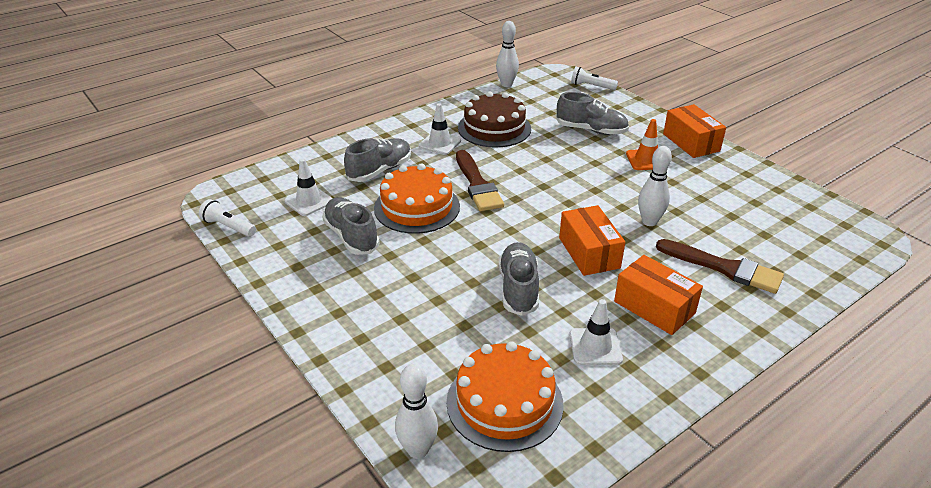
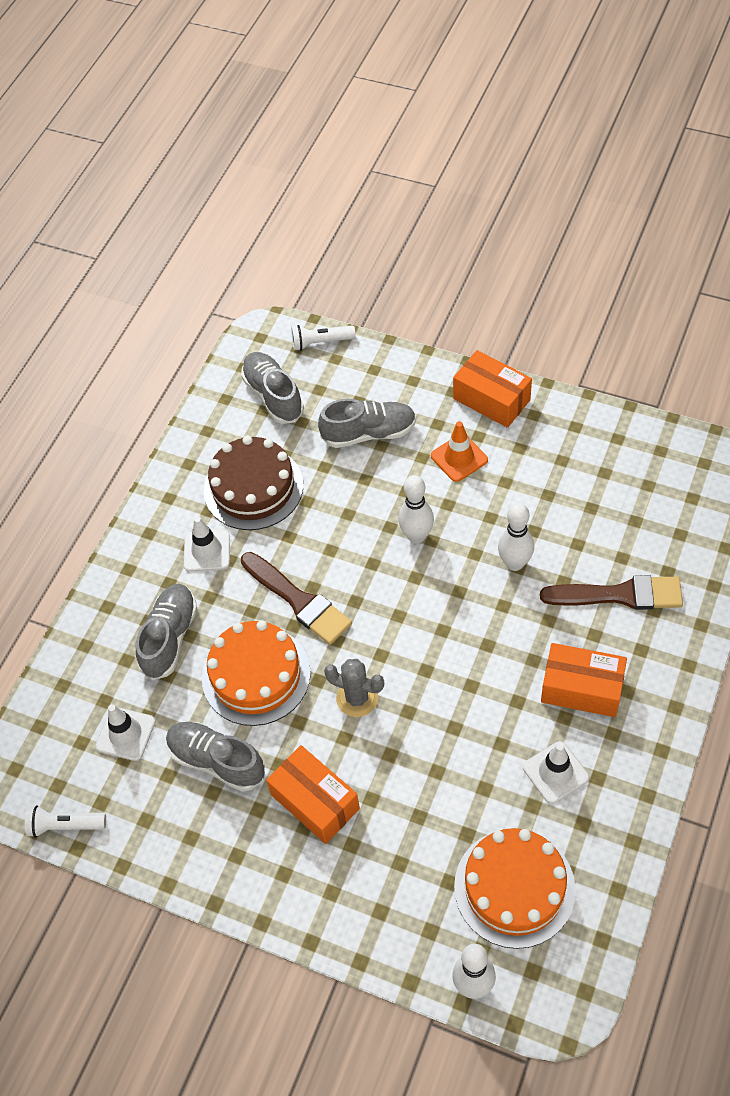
camera: 25 degrees left, 20 degrees up
(475, 244) = (357, 698): none -> grey cactus
(506, 84) = (213, 390): white bowling pin -> white bowling pin (417, 536)
(518, 288) = (440, 737): grey shoe -> grey shoe (273, 396)
(589, 253) = (480, 645): orange box -> orange box (315, 802)

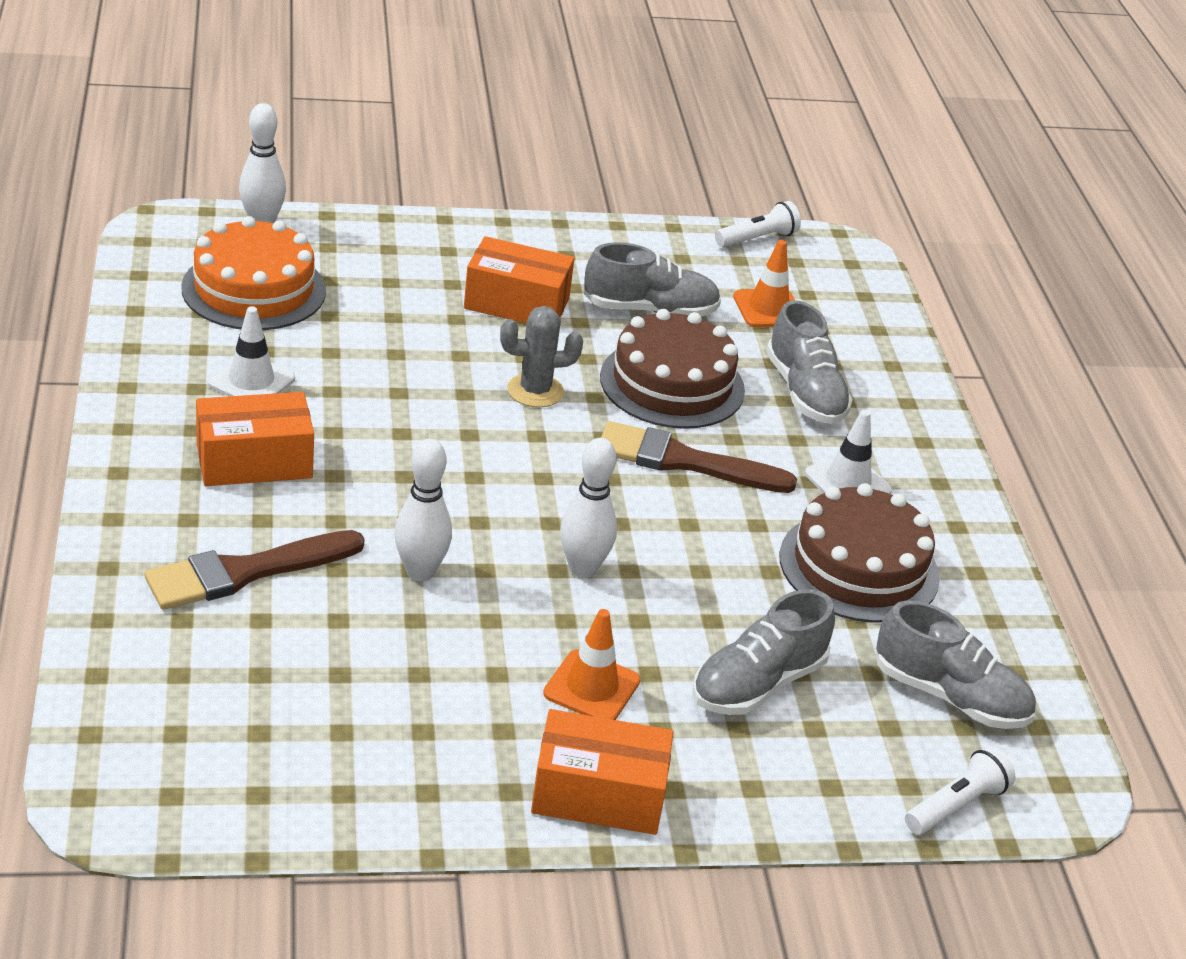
camera: 140 degrees right, 20 degrees down
(125, 734) = (768, 309): white traffic cone -> orange traffic cone
(256, 675) = (672, 383): orange cake -> brown cake

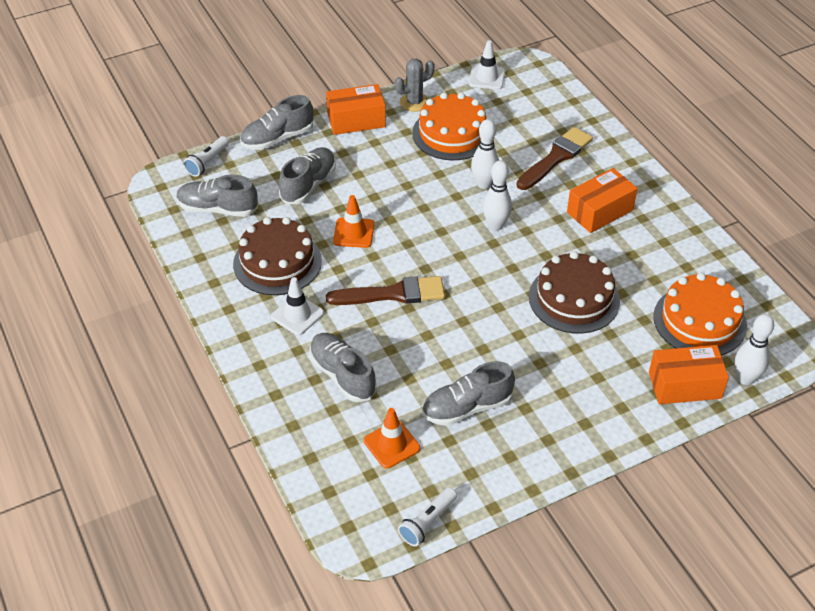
camera: 165 degrees right, 10 degrees up
(251, 381) = (643, 256): white traffic cone -> white traffic cone (487, 77)
(411, 691) = (452, 133): none -> orange cake
(516, 304) = (549, 376): orange box -> orange box (685, 385)
(535, 391) = (497, 310): grey cactus -> grey cactus (414, 102)
(582, 568) = (412, 212): white bowling pin -> white bowling pin (495, 225)
(591, 687) = (380, 159): orange traffic cone -> orange traffic cone (354, 233)
(672, 383) = (424, 348): brown cake -> brown cake (574, 298)
(790, 811) = (277, 138): none -> grey shoe

